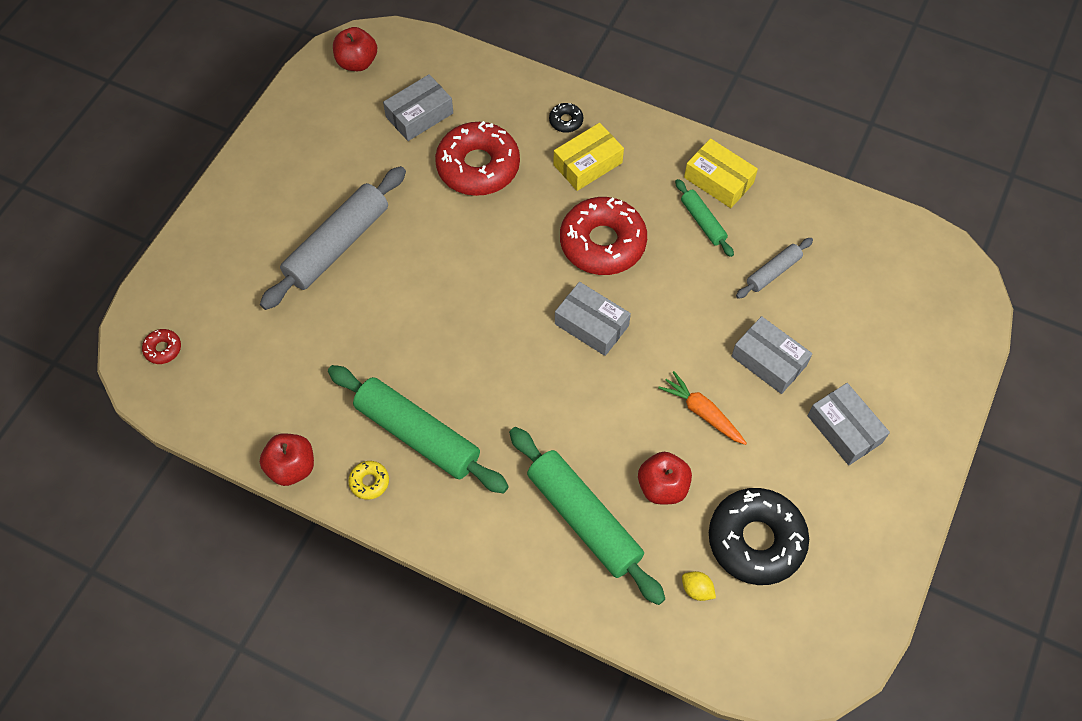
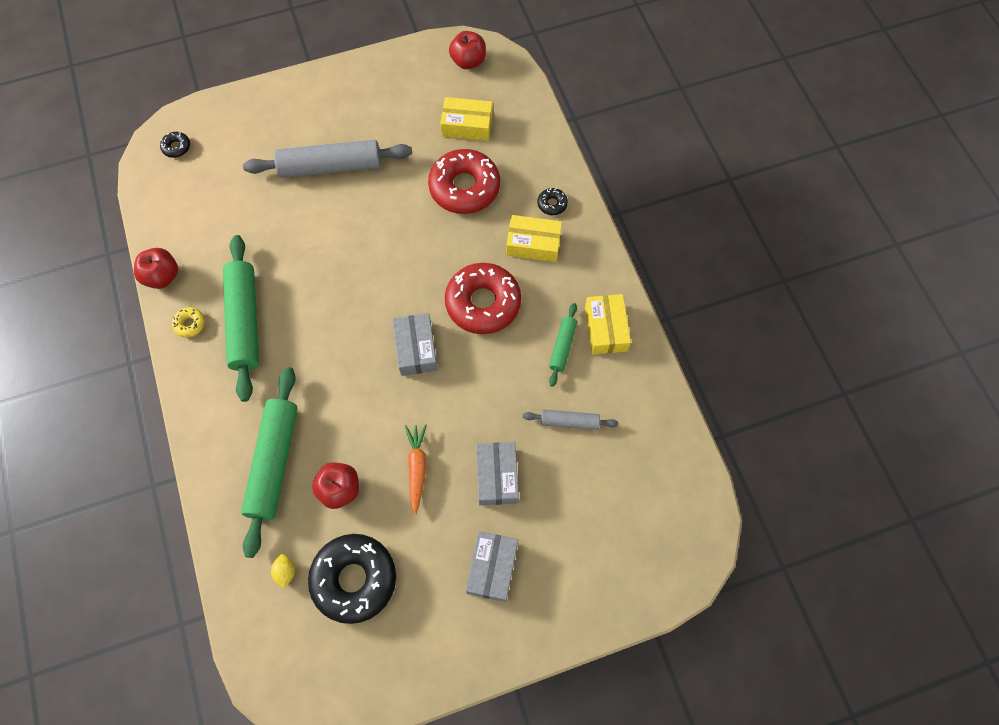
camera: 45 degrees right, 5 degrees up
(163, 349) = (176, 147): red donut -> black donut
(419, 115) = (467, 125): grey box -> yellow box

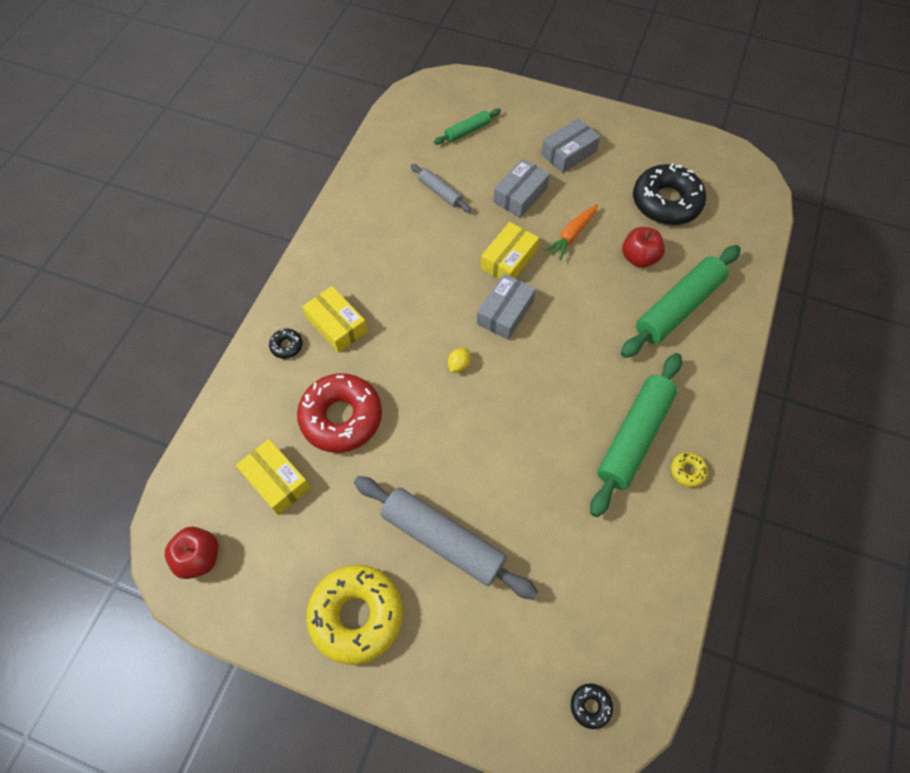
camera: 140 degrees left, 5 degrees down
(162, 276) = (690, 542): red apple -> none
(285, 572) = (713, 235): yellow lemon -> yellow lemon (459, 365)
(349, 97) = (356, 615): none -> yellow donut
(483, 303) = (422, 309): red donut -> none
(562, 347) = (395, 238): green rolling pin -> green rolling pin (467, 131)
(605, 329) = (352, 228): yellow box -> yellow box (508, 260)

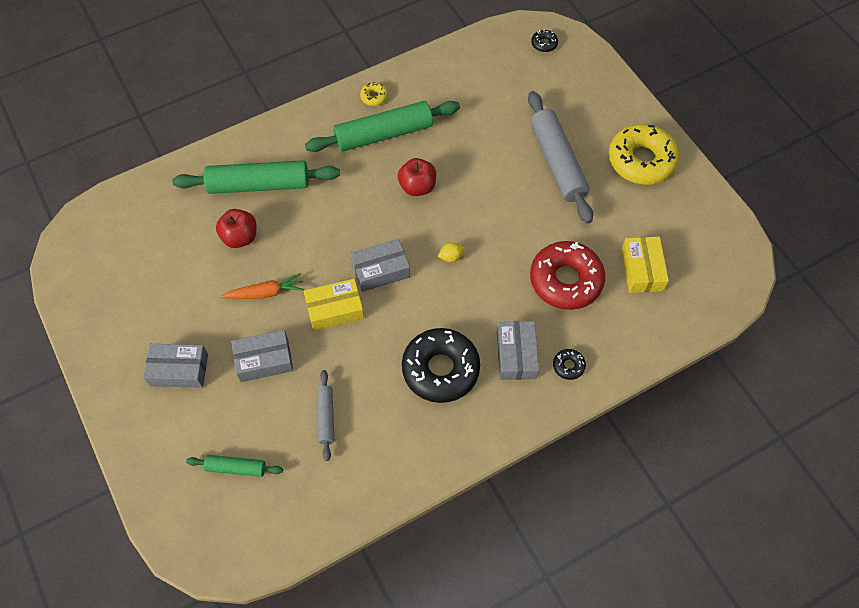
camera: 140 degrees left, 0 degrees up
(199, 557) = (723, 257): red apple -> red apple (417, 187)
(337, 325) = (516, 355): yellow box -> grey box
(666, 202) = (164, 264): black donut -> black donut (440, 369)

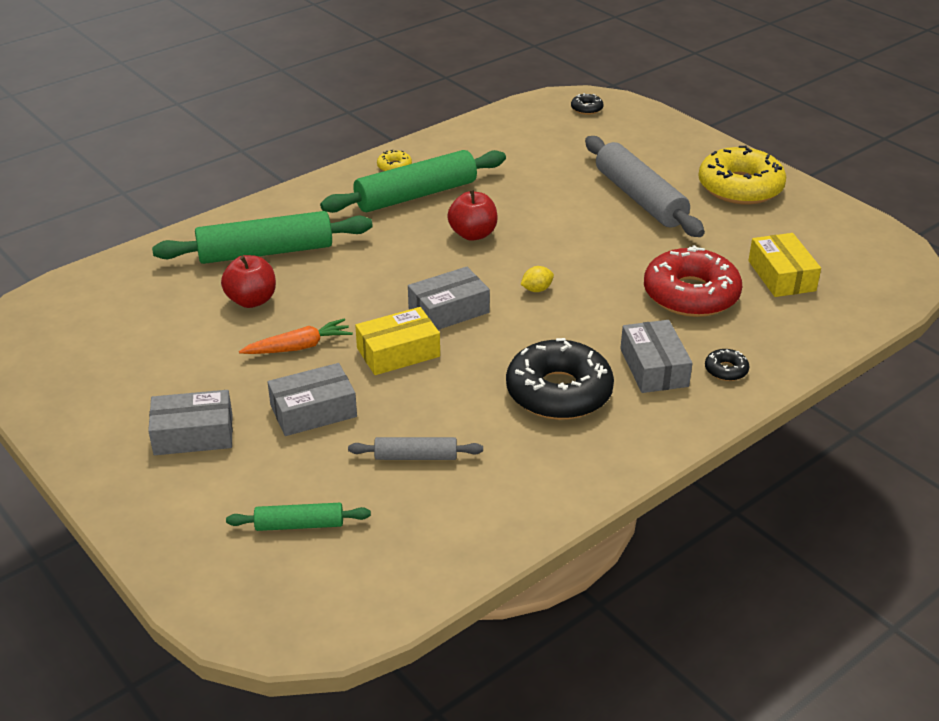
camera: 10 degrees left, 25 degrees down
(326, 417) = (416, 456): grey rolling pin -> grey rolling pin turned 75 degrees counterclockwise

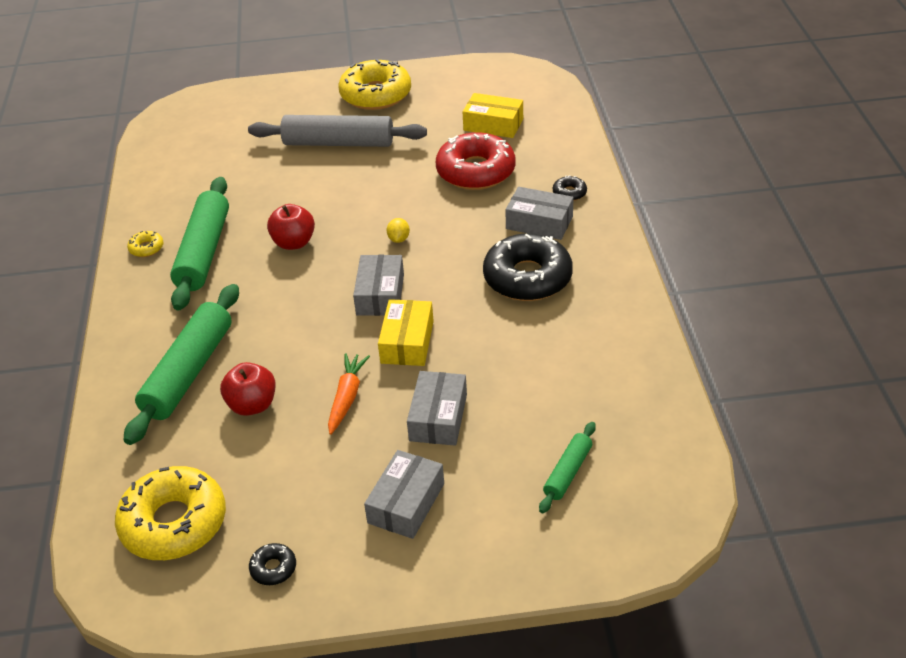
camera: 55 degrees left, 5 degrees up
(96, 319) = (174, 523): none -> yellow donut
(416, 456) = (539, 379): grey rolling pin -> none
(586, 109) = (189, 116): black donut -> black donut (273, 568)

